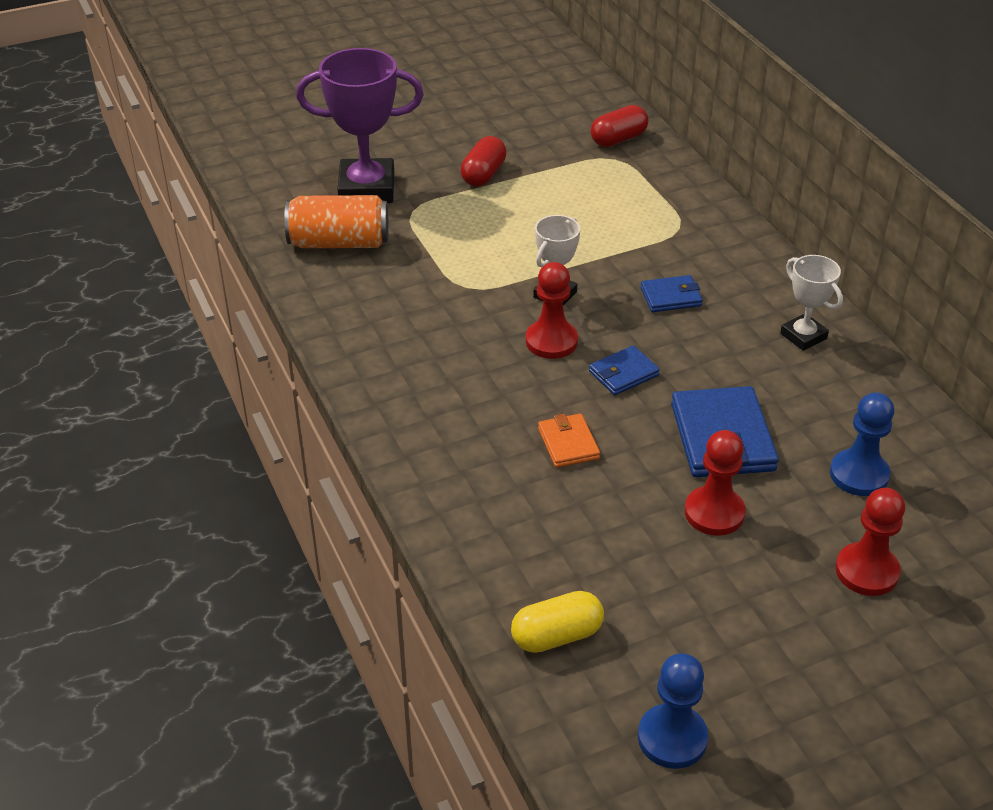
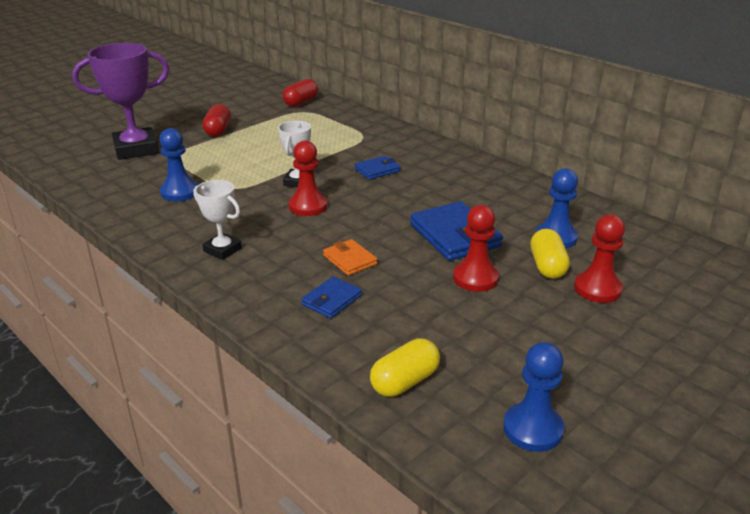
camera: 20 degrees left, 10 degrees down
(339, 243) = (126, 180): orange can -> none
(398, 279) = (179, 192): none -> blue pawn
(623, 373) = (368, 214): blue wallet -> blue wallet (332, 300)
(803, 336) = (473, 175): white trophy -> white trophy (222, 250)
(820, 518) = (547, 266): none -> yellow capsule

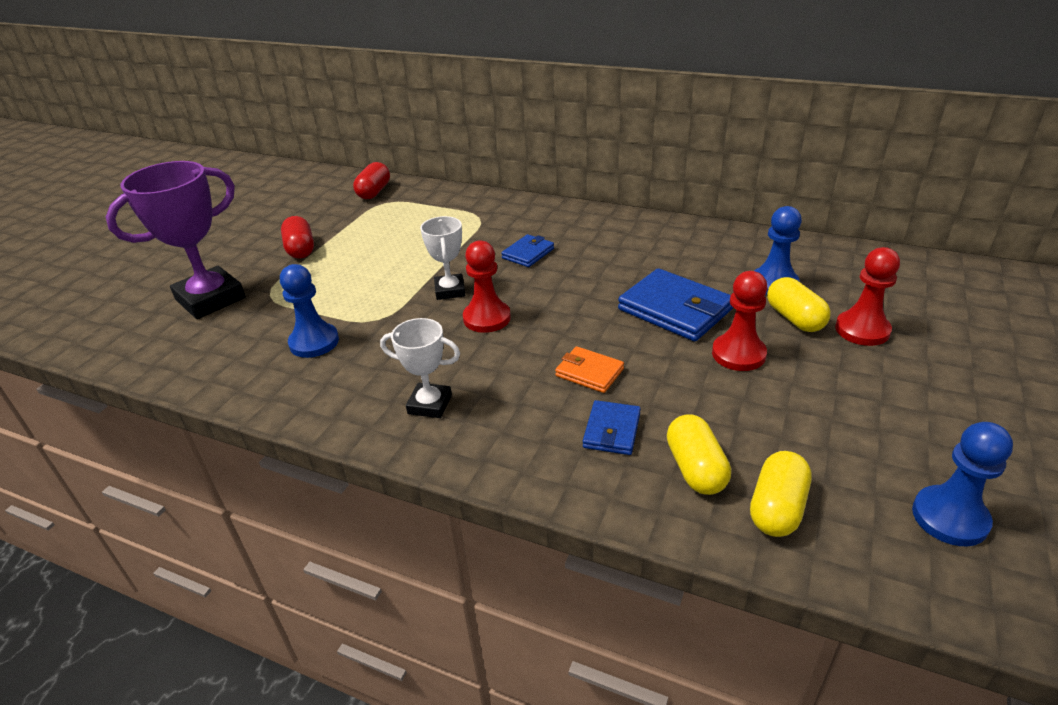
camera: 20 degrees left, 5 degrees up
(369, 340) = (695, 469): none -> yellow capsule

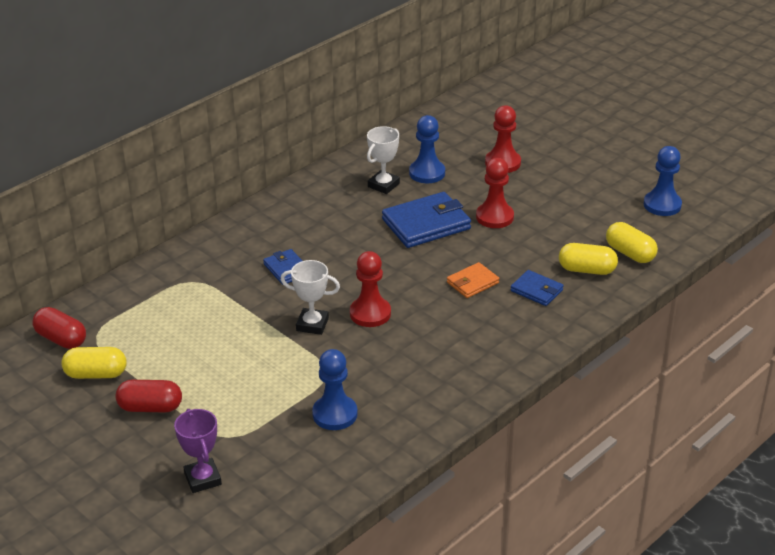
camera: 70 degrees left, 0 degrees up
(210, 299) = (202, 479): purple trophy -> purple trophy, size x0.55
(430, 404) = (461, 363): white trophy -> white trophy (383, 185)
(794, 318) = (473, 181): yellow capsule -> yellow capsule (96, 374)

